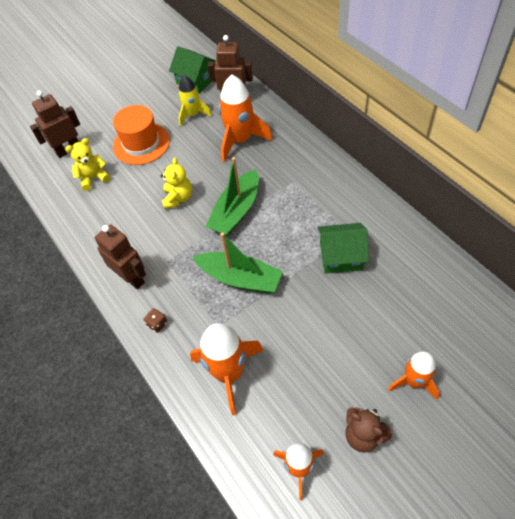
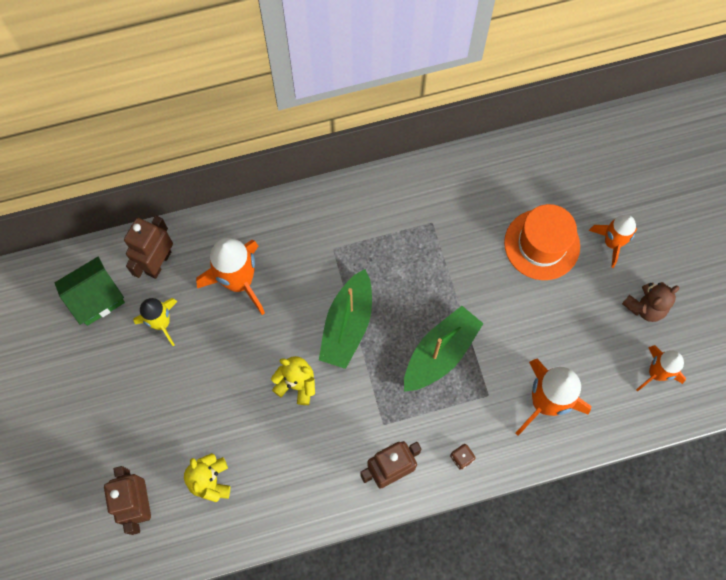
camera: 75 degrees left, 15 degrees up
(141, 143) = (180, 403): orange hat -> orange hat (542, 244)
(236, 211) = (347, 325): green boat -> green boat turned 60 degrees clockwise
(341, 256) = (455, 243): green house -> none

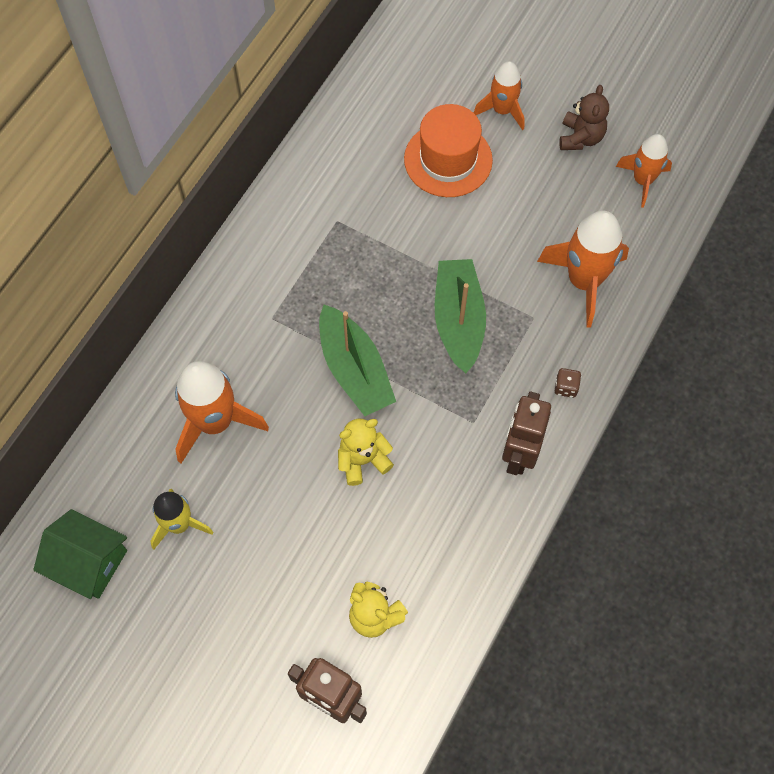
camera: 45 degrees left, 5 degrees down
(96, 298) = (89, 562): green house -> green house turned 75 degrees counterclockwise
(158, 262) = (118, 475): brown robot -> none

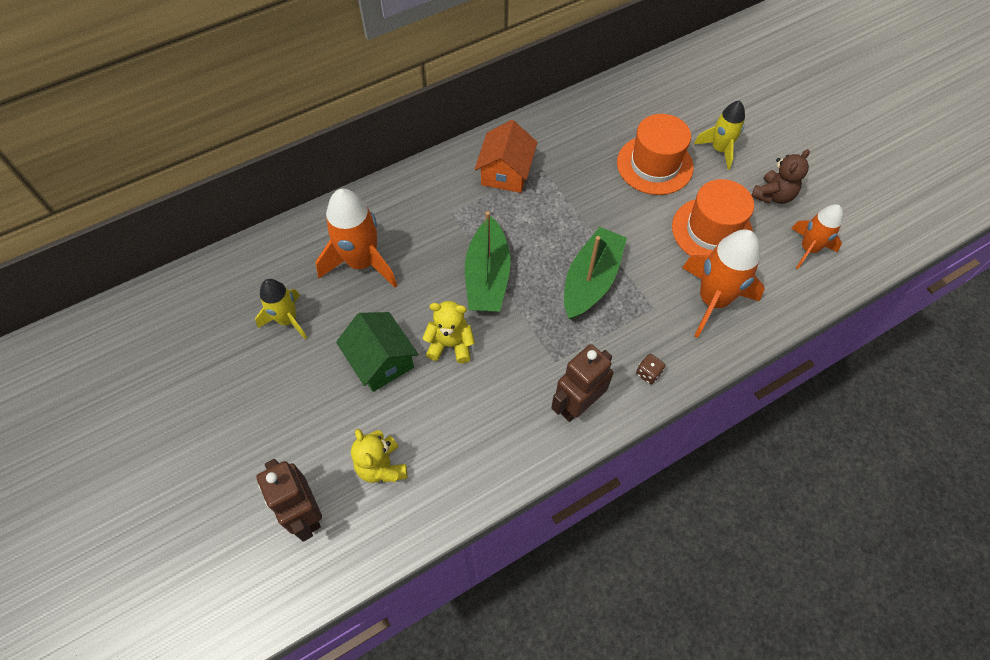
camera: 30 degrees right, 5 degrees down
(89, 562) = (209, 312): green house -> green house (381, 361)
(301, 244) = (506, 173): none -> orange house
(502, 110) = (719, 149): orange rocket -> yellow rocket
(543, 206) = (712, 230): none -> orange hat

